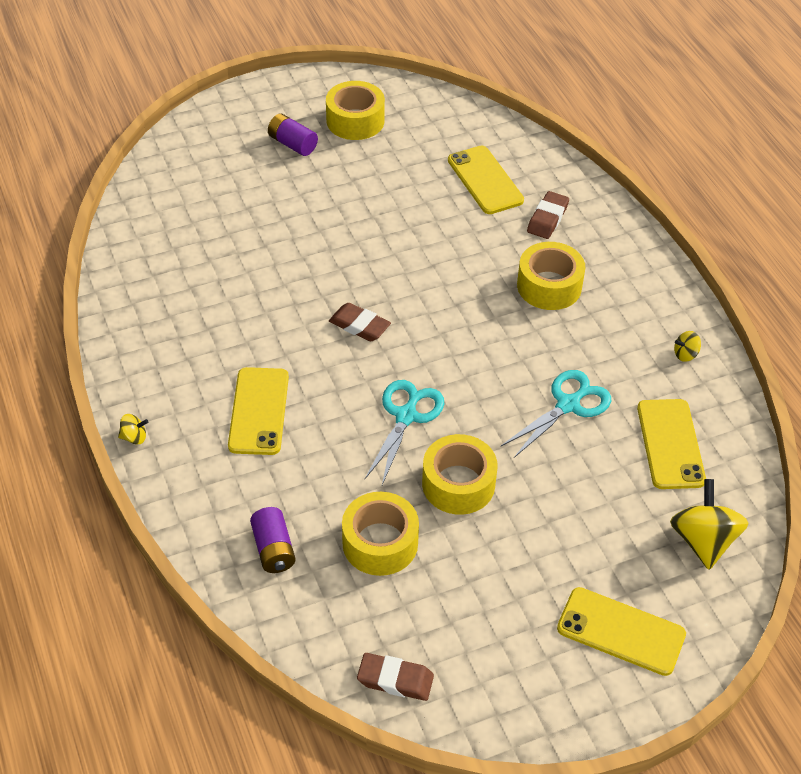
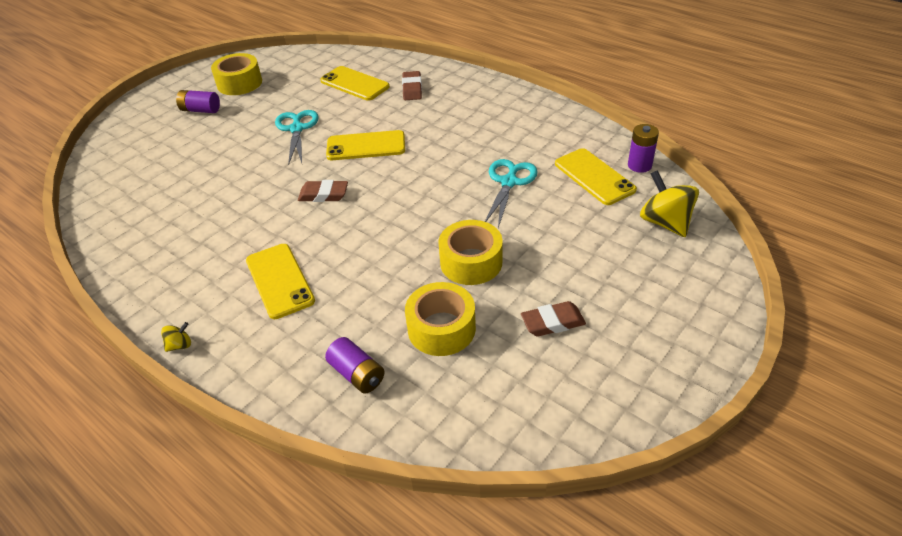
camera: 25 degrees left, 5 degrees down
(395, 679) = (528, 424): brown eraser -> brown eraser (552, 322)
(406, 416) = (399, 236): turquoise scissors -> turquoise scissors (297, 129)
(549, 286) = (442, 123): yellow tape -> none
(621, 631) = (663, 304): yellow phone -> yellow phone (366, 146)
(685, 354) = (560, 125): yellow spinning top -> none
(736, 454) = (639, 165): none -> purple battery

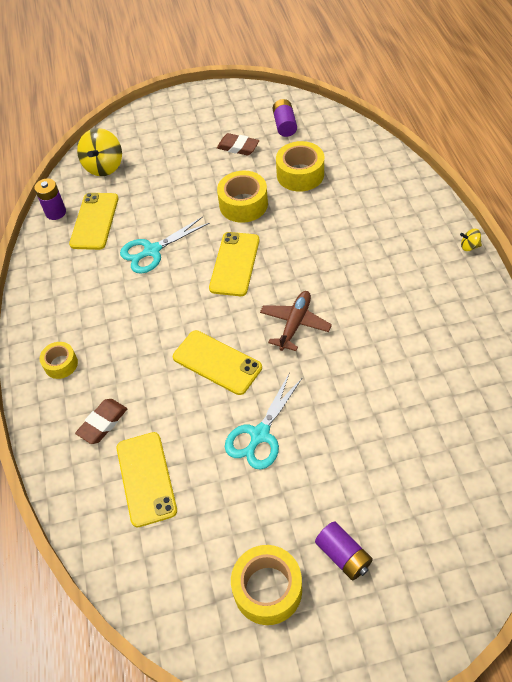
camera: 140 degrees left, 10 degrees up
(279, 281) = (378, 260): yellow phone -> yellow phone (235, 264)
(323, 195) = (295, 324): brown eraser -> brown plane
(357, 374) = (367, 174): purple battery -> purple battery (285, 125)
(480, 96) = (61, 364): none -> yellow tape

